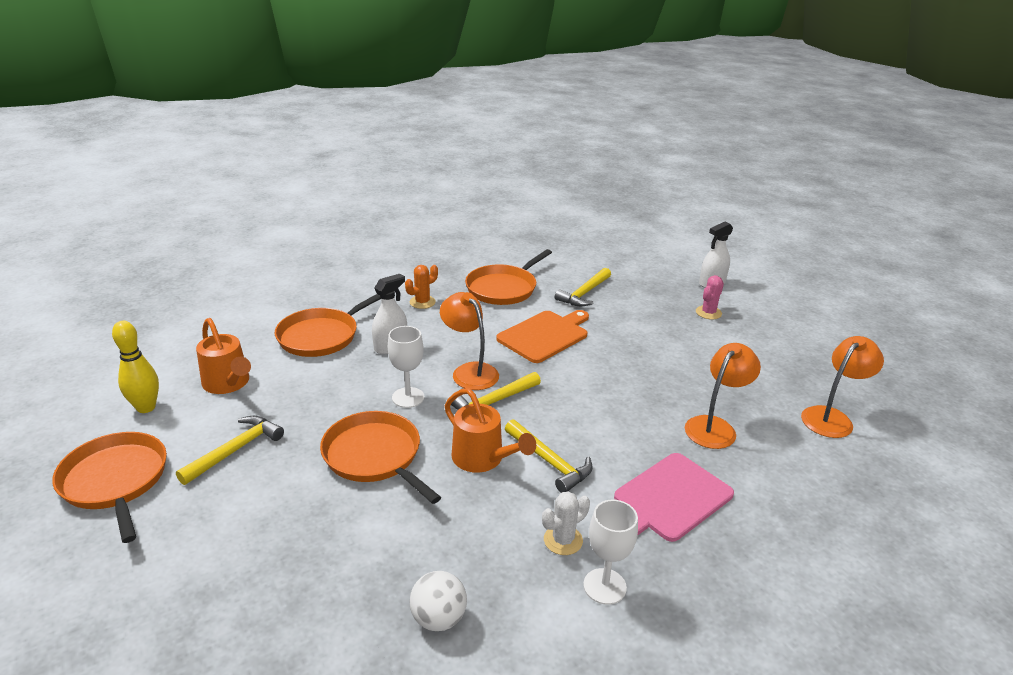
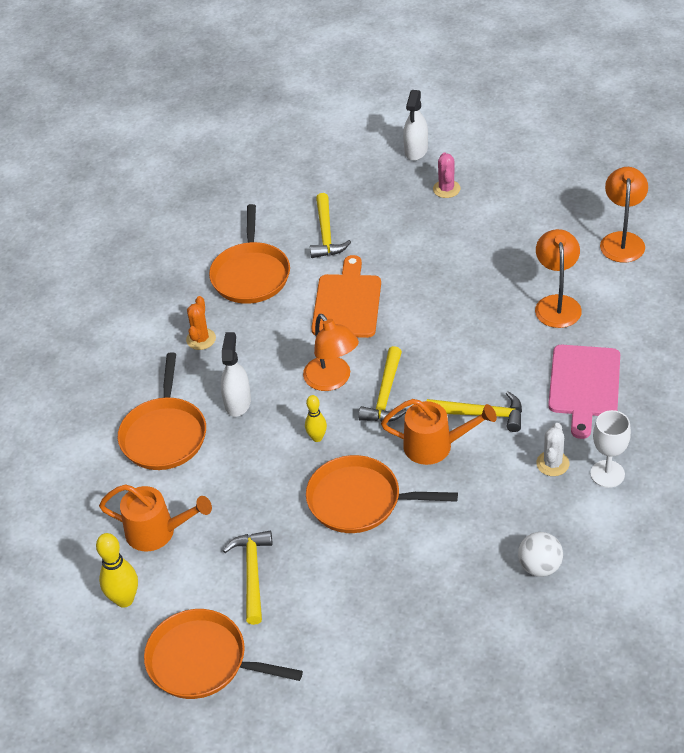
camera: 35 degrees left, 15 degrees up
(408, 397) = (317, 437): white goblet -> yellow bowling pin
(469, 371) = (332, 380): orange lamp -> orange lamp turned 135 degrees counterclockwise

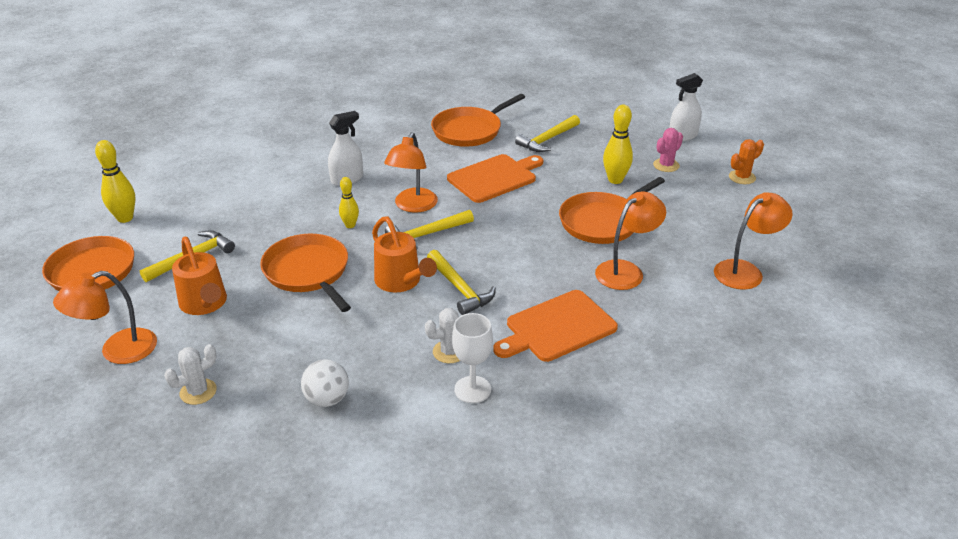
camera: 45 degrees right, 10 degrees down
(158, 532) = (197, 203): orange watering can -> orange watering can (205, 304)
(164, 434) = (287, 166): orange pan -> orange pan (602, 221)
(201, 339) = (387, 140): orange cactus -> orange cactus (742, 177)
(345, 683) = (117, 351): none -> orange lamp
(433, 232) = (615, 180): none -> yellow bowling pin
(454, 647) = (198, 392): none -> white cactus
(584, 385) = (557, 327): pink cutting board -> orange cutting board

